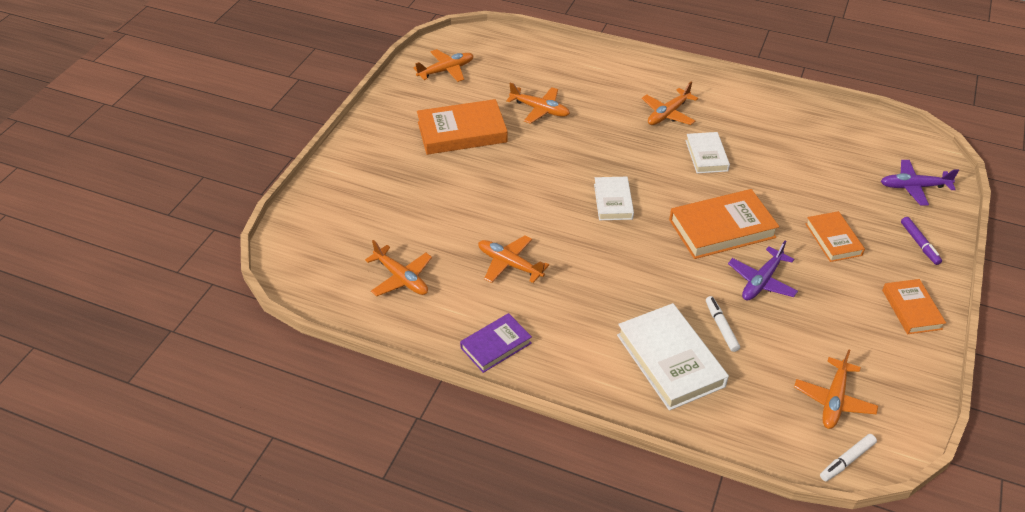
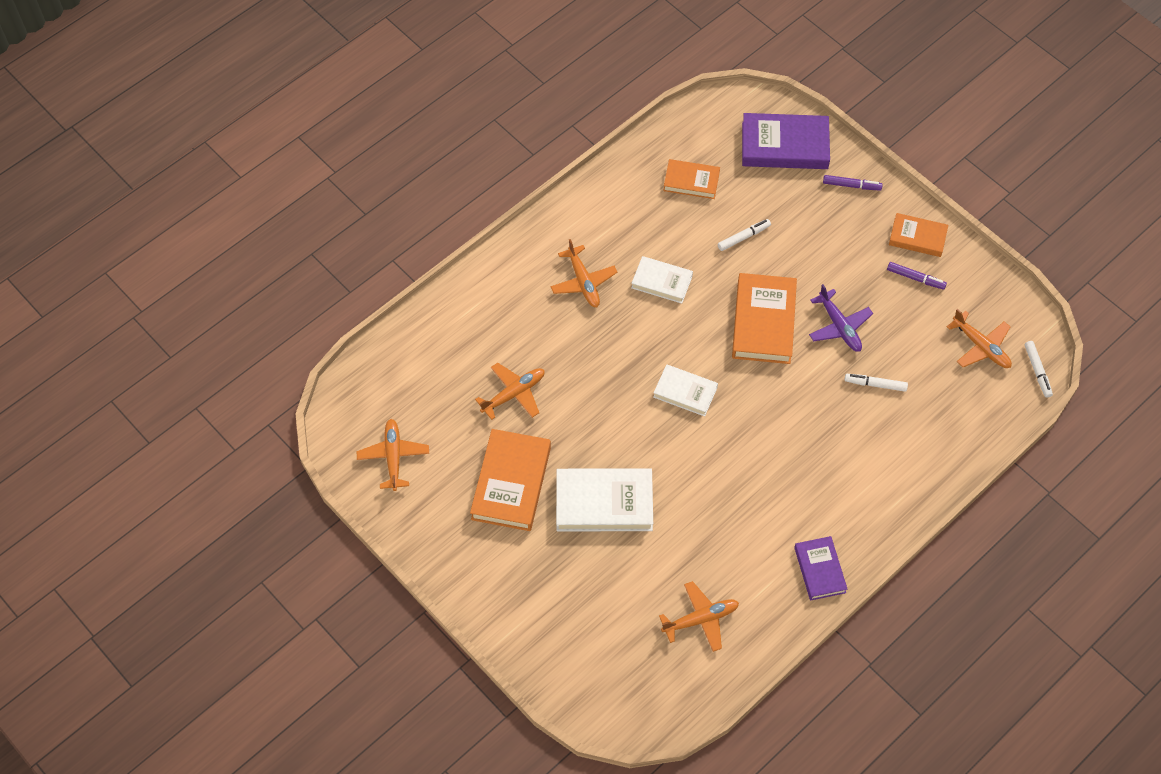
camera: 65 degrees left, 15 degrees up
(510, 264) = (726, 517): orange plane -> none
(670, 360) = (894, 441): white book -> white book (604, 503)
(795, 190) = (744, 237): none -> white marker
(833, 239) = (817, 244): orange book -> orange book (691, 181)
(864, 322) = (915, 278): none -> purple marker
(914, 187) = (784, 145): purple plane -> purple book

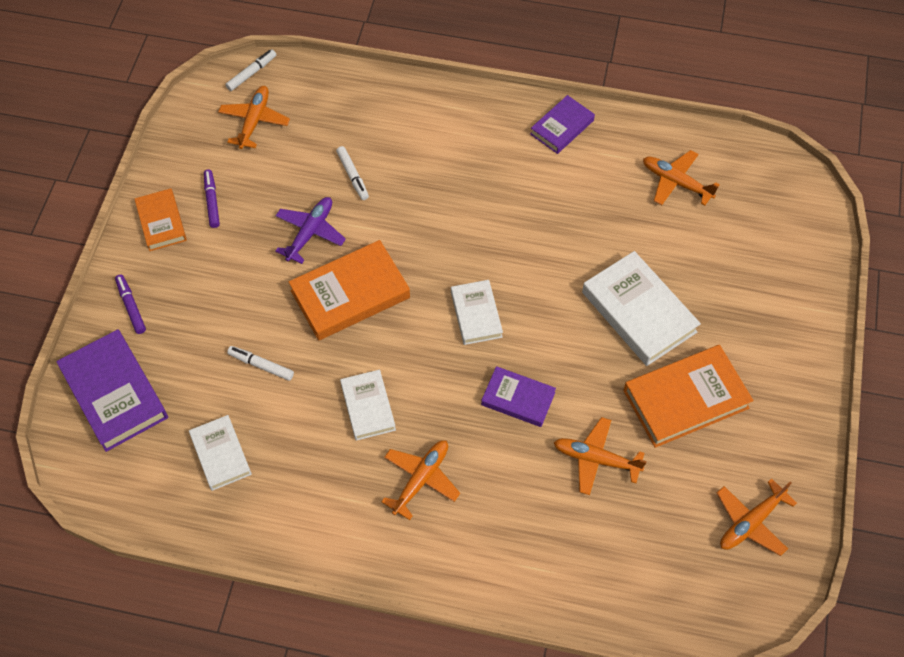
camera: 125 degrees left, 0 degrees up
(596, 376) = (518, 399): none -> purple book
(691, 181) = (221, 454): orange book -> white book

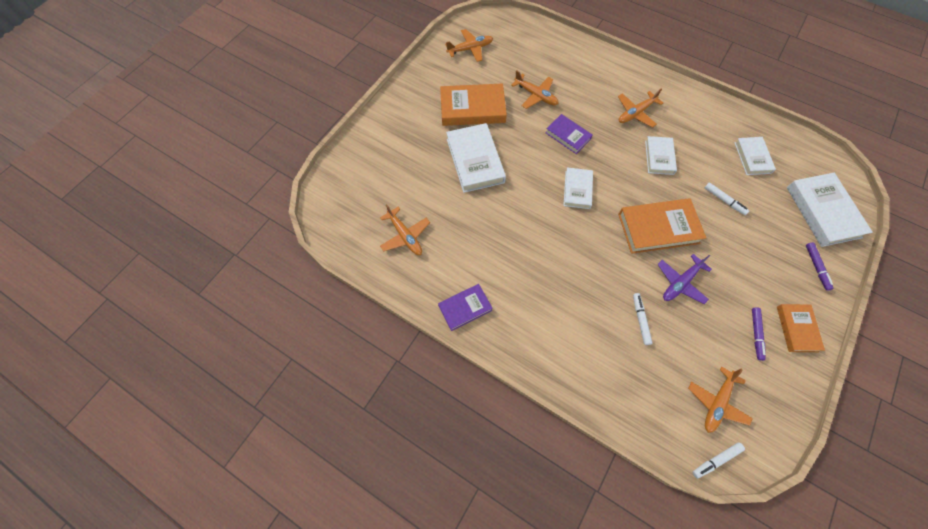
camera: 160 degrees left, 5 degrees up
(114, 393) = (823, 212): purple book -> white book

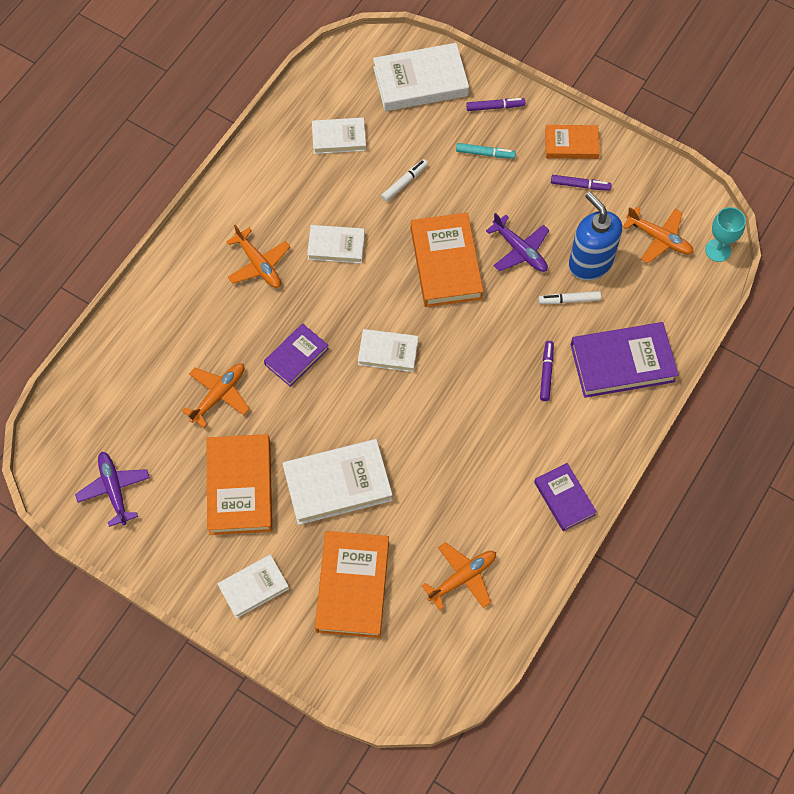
camera: 90 degrees left, 0 degrees up
(403, 170) = (352, 586): none -> orange book
(405, 117) = (253, 587): none -> white book
(470, 49) = (114, 490): orange plane -> purple plane
(571, 299) = (546, 373): none -> purple marker
(587, 361) = (622, 363): none -> purple book
(679, 339) = (590, 263): none -> blue soap dispenser
(716, 460) = (718, 250): white marker -> turquoise goblet
(767, 258) = (485, 154): none -> turquoise marker

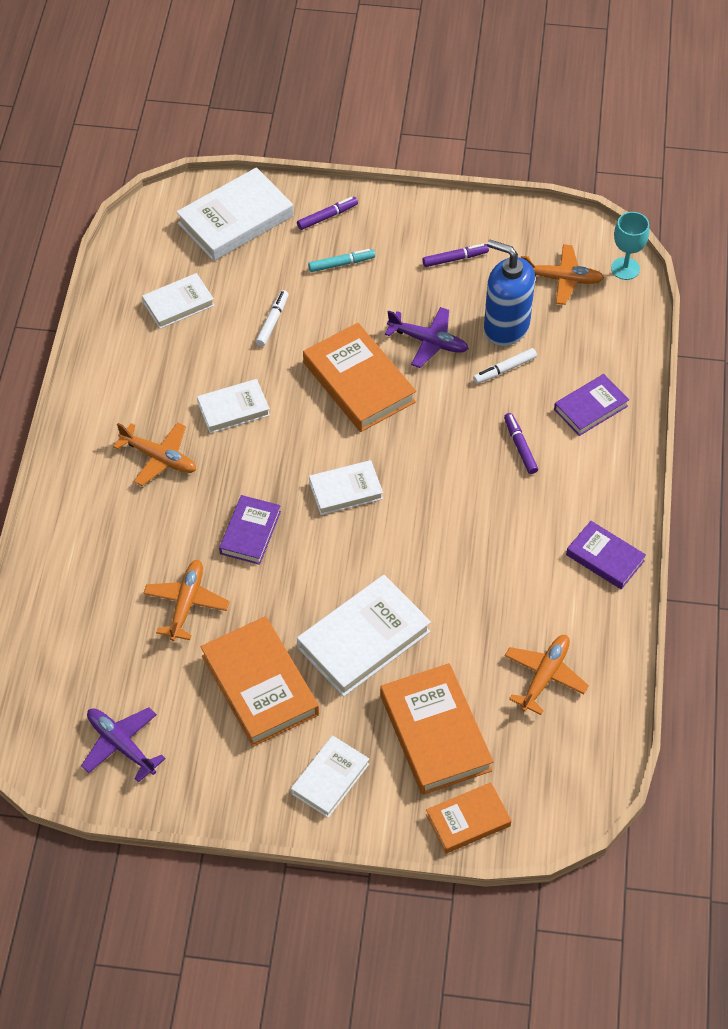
camera: 25 degrees left, 10 degrees down
(571, 144) = (425, 224): orange book -> orange book (468, 820)
(622, 363) = (590, 408): purple book -> purple book, size x0.60

